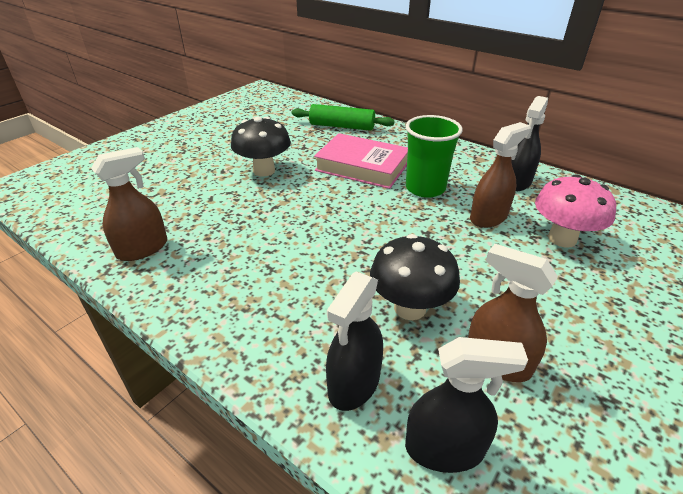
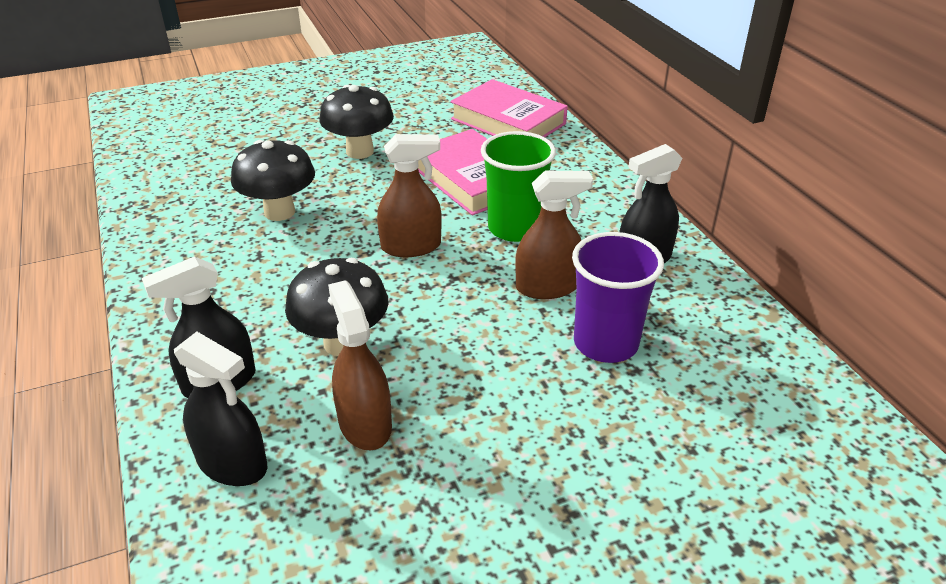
camera: 30 degrees right, 0 degrees up
(142, 248) = (171, 197): brown spray bottle -> brown spray bottle (411, 246)
(251, 230) = (279, 212): none -> black mushroom
(342, 126) = (508, 121): green rolling pin -> pink book
(562, 239) = (605, 343): pink mushroom -> purple cup

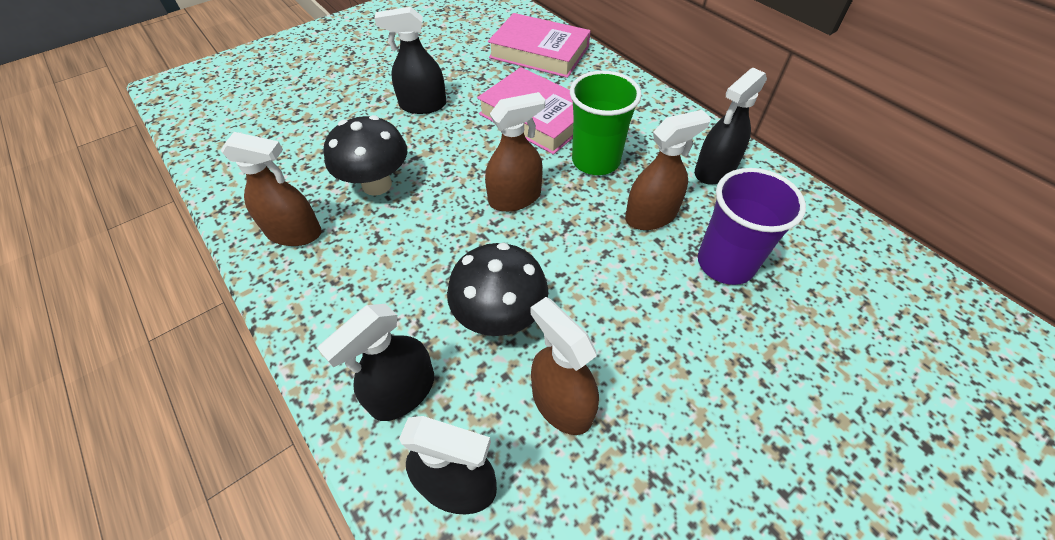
camera: 15 degrees left, 15 degrees up
(183, 238) = (294, 232): none -> brown spray bottle
(360, 151) = (423, 105): black mushroom -> black spray bottle

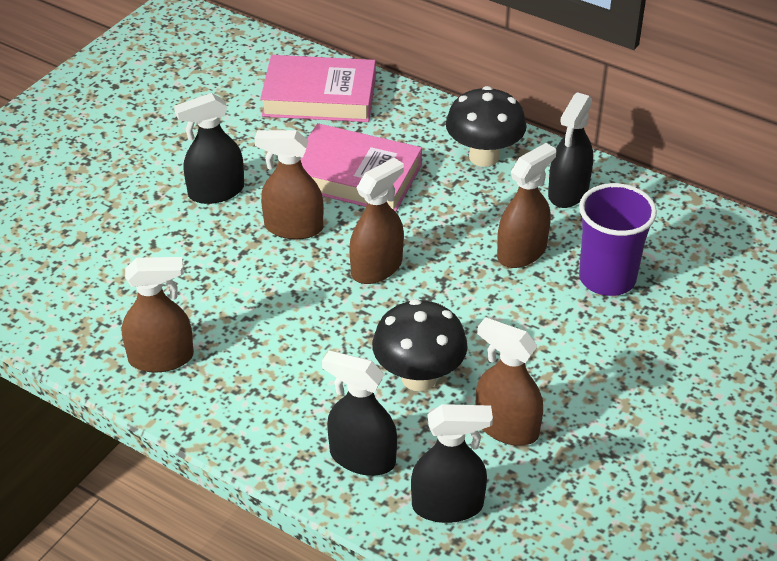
camera: 20 degrees left, 10 degrees down
(377, 185) = (219, 290): black mushroom -> black mushroom (484, 157)
(403, 392) = (362, 458): black spray bottle -> black spray bottle turned 90 degrees clockwise
(465, 147) = (293, 227): none -> brown spray bottle
(595, 161) = (443, 210): green cup -> none

